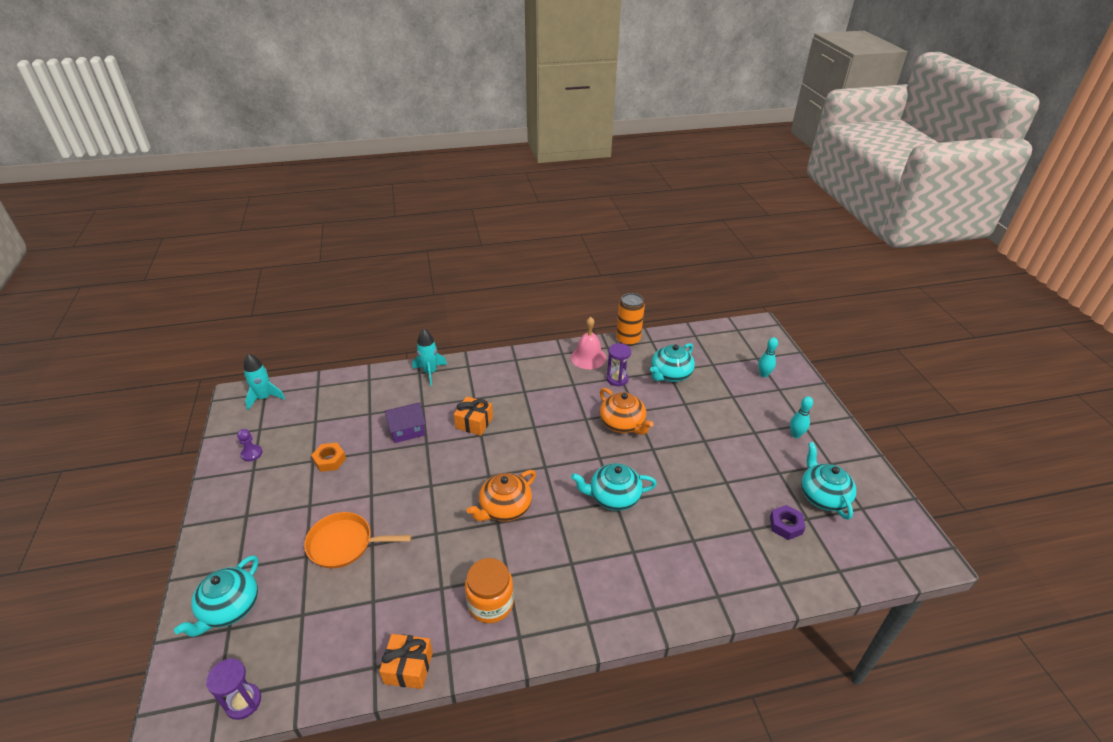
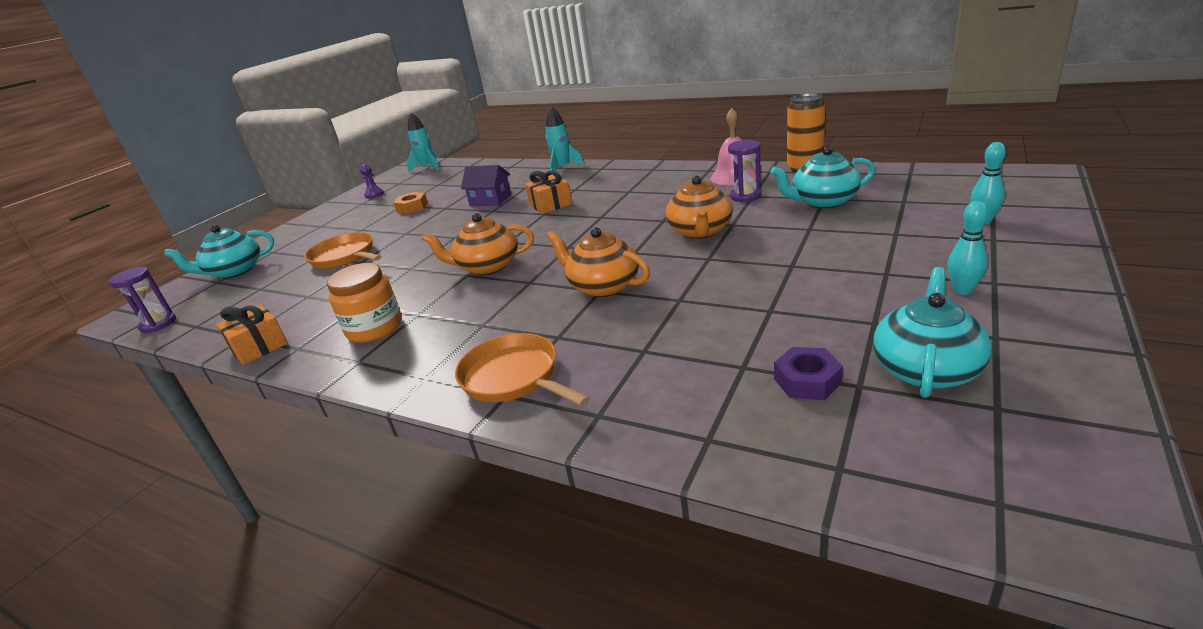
camera: 45 degrees right, 10 degrees down
(613, 497) = (603, 286): turquoise teapot -> orange teapot
(643, 594) = (514, 377): none -> orange pan

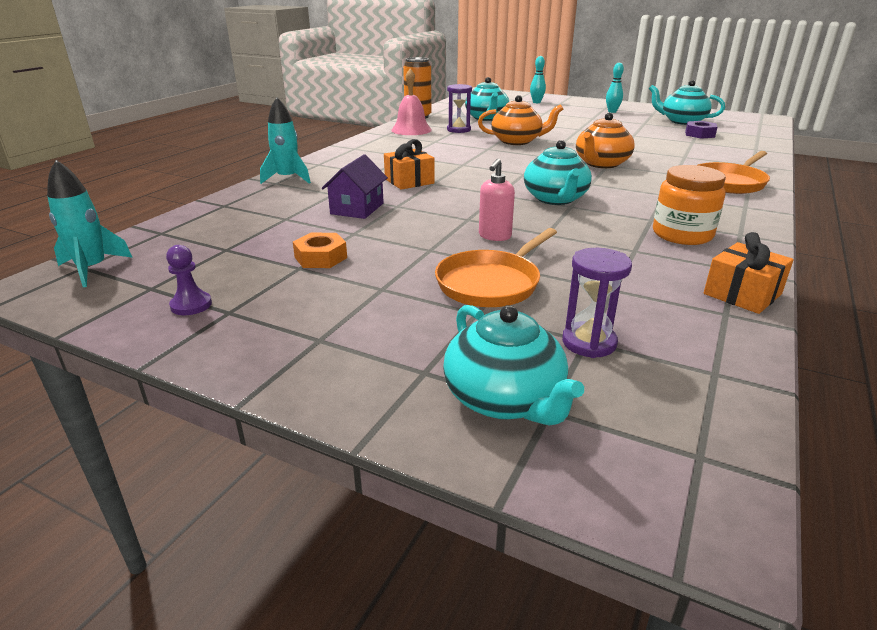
camera: 95 degrees left, 0 degrees up
(158, 324) = (723, 430): purple hourglass -> purple hourglass (589, 342)
(416, 250) = (494, 236): none -> pink soap dispenser
(487, 266) = (555, 199): orange teapot -> turquoise teapot

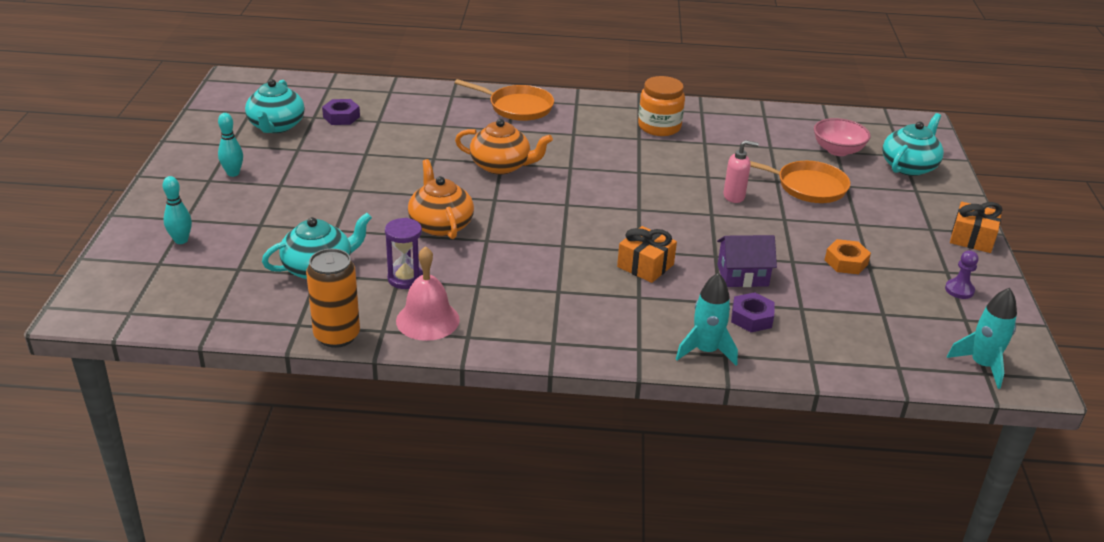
camera: 115 degrees left, 5 degrees up
(300, 199) = (751, 318): none -> purple nut
(555, 199) = (627, 180): turquoise teapot -> none
(589, 342) = (838, 150): purple hourglass -> pink bowl
(742, 294) = (735, 110): orange gift -> orange gift (972, 238)

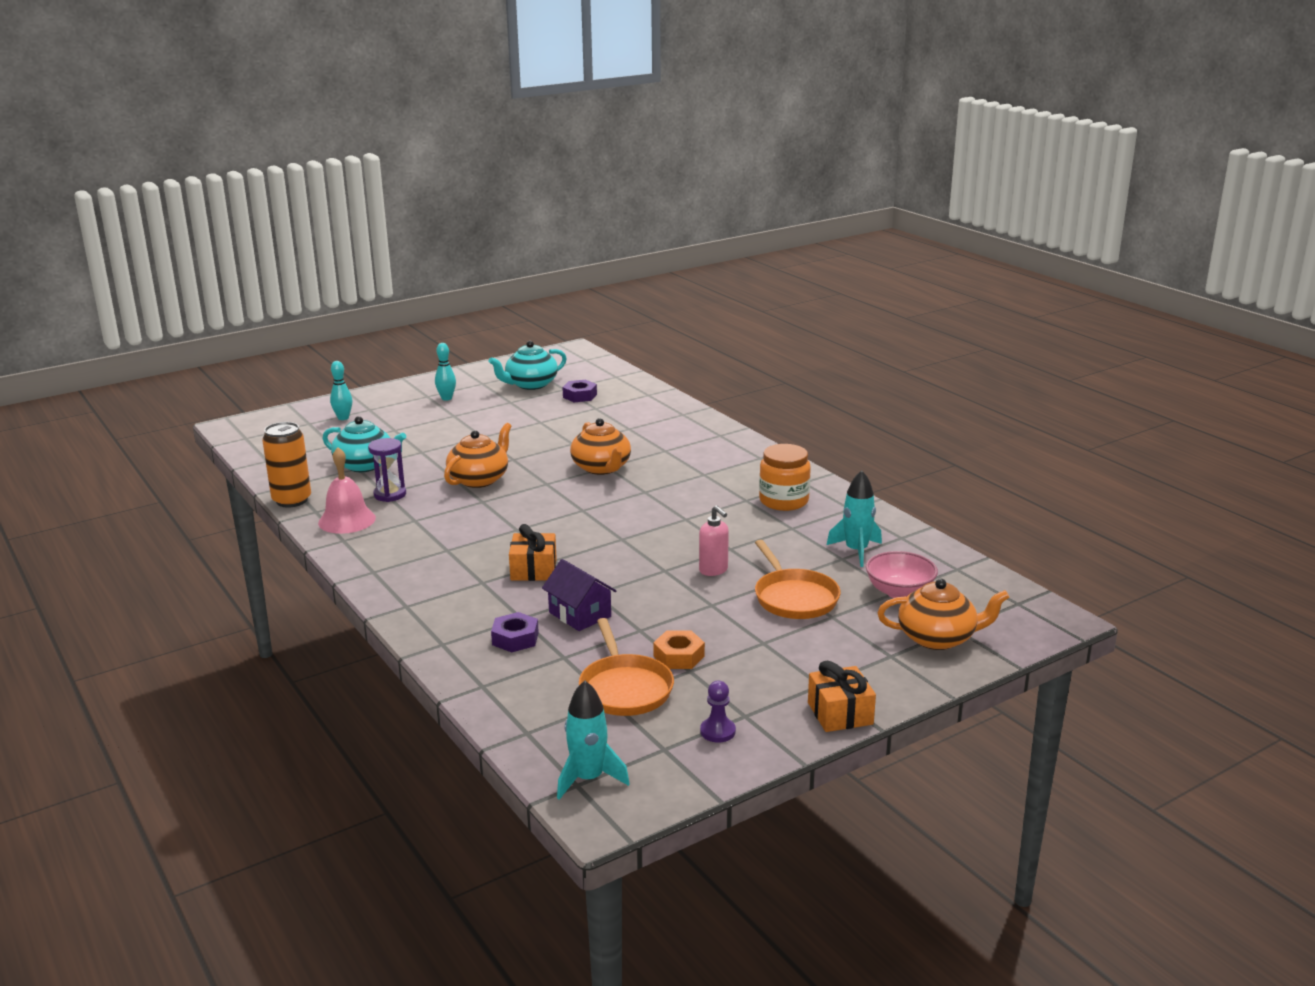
camera: 55 degrees right, 10 degrees down
(517, 107) = (709, 440): orange pan -> orange pan (624, 688)
(706, 351) = (437, 634): turquoise rocket -> turquoise rocket (856, 551)
(909, 166) = (938, 638): turquoise teapot -> orange teapot

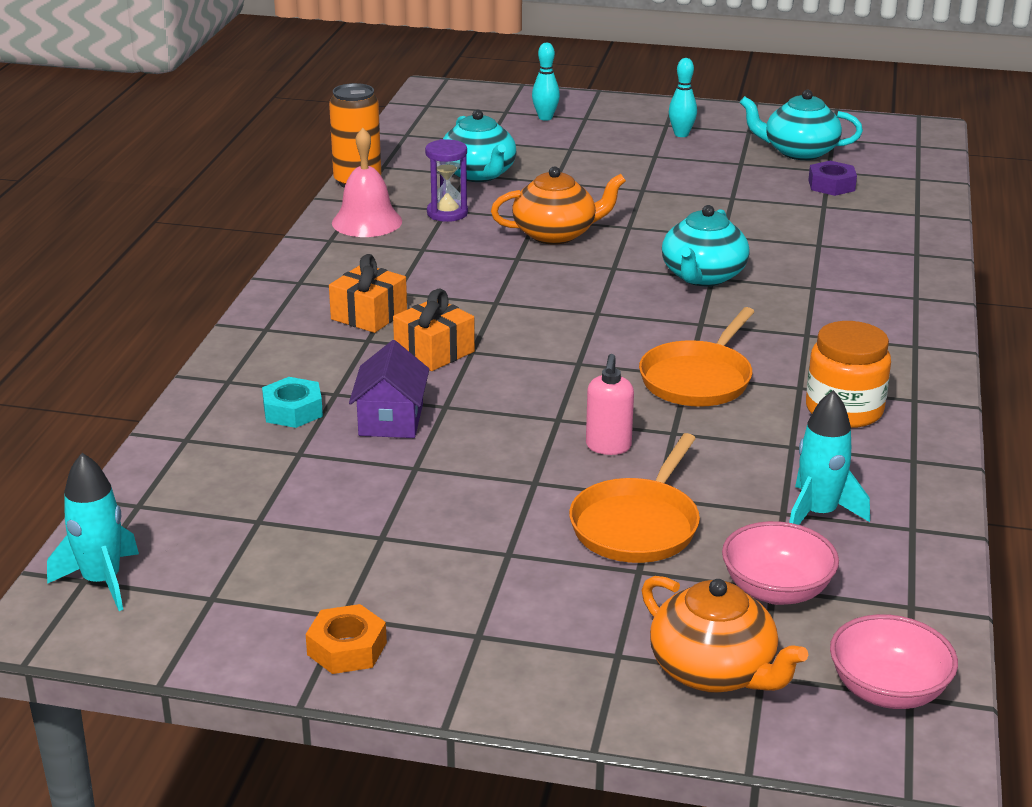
camera: 45 degrees right, 5 degrees up
(515, 638) = (293, 411): purple nut -> turquoise nut
(601, 468) = (702, 276): orange teapot -> turquoise teapot
(624, 688) = (290, 517): orange pan -> orange pan (698, 379)
(679, 656) = (399, 516): orange nut -> orange nut (347, 648)
(717, 731) = (288, 614): purple pawn -> none
(840, 713) = (437, 679): orange gift -> orange gift (369, 315)
(1008, 606) = (887, 691): none -> pink bowl

